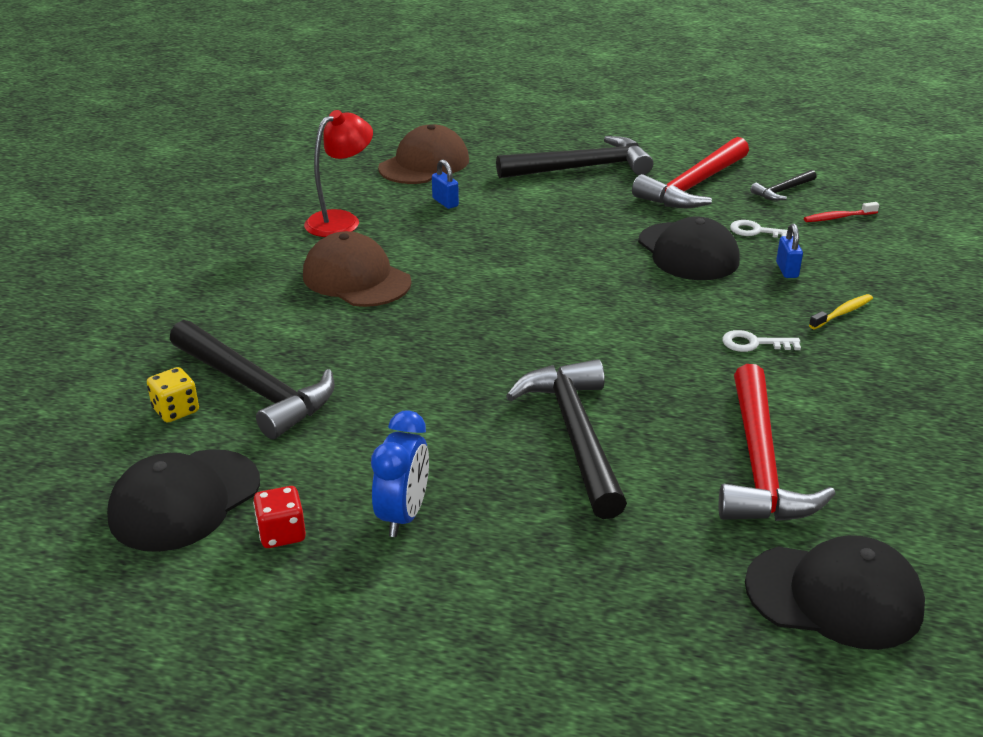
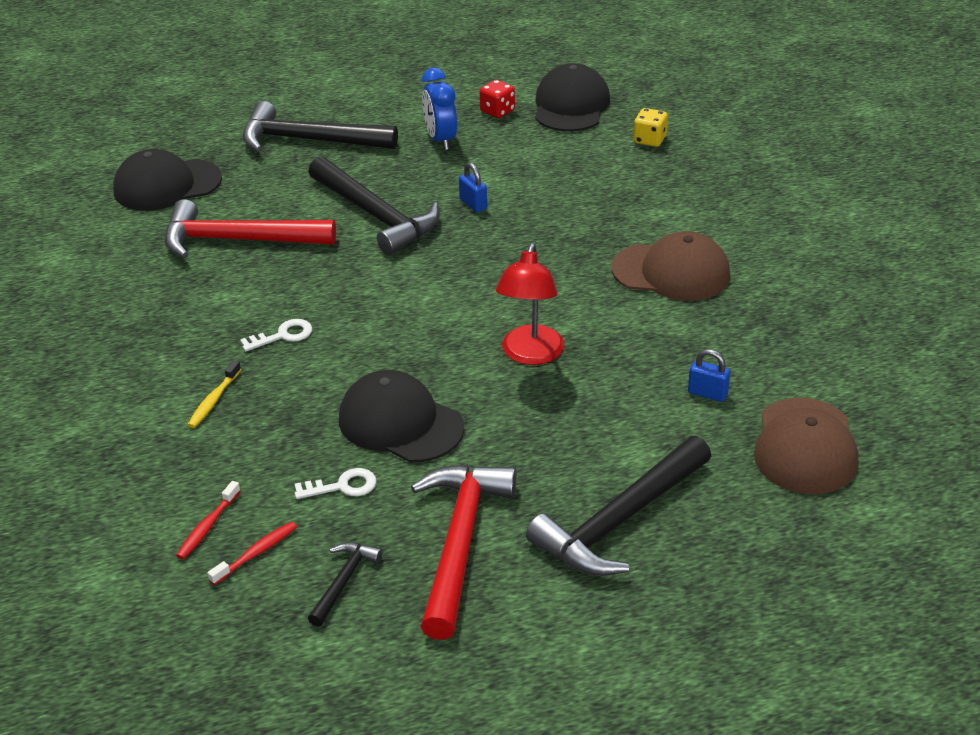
camera: 150 degrees right, 5 degrees up
(255, 388) = (621, 168): black hammer -> black hammer (309, 140)
(341, 220) = (773, 328): red lamp -> red lamp (530, 354)
(760, 464) = (238, 240): red hammer -> red hammer turned 60 degrees counterclockwise
(787, 270) = (286, 437): blue padlock -> blue padlock (473, 204)
(871, 239) = (207, 526): none -> red toothbrush

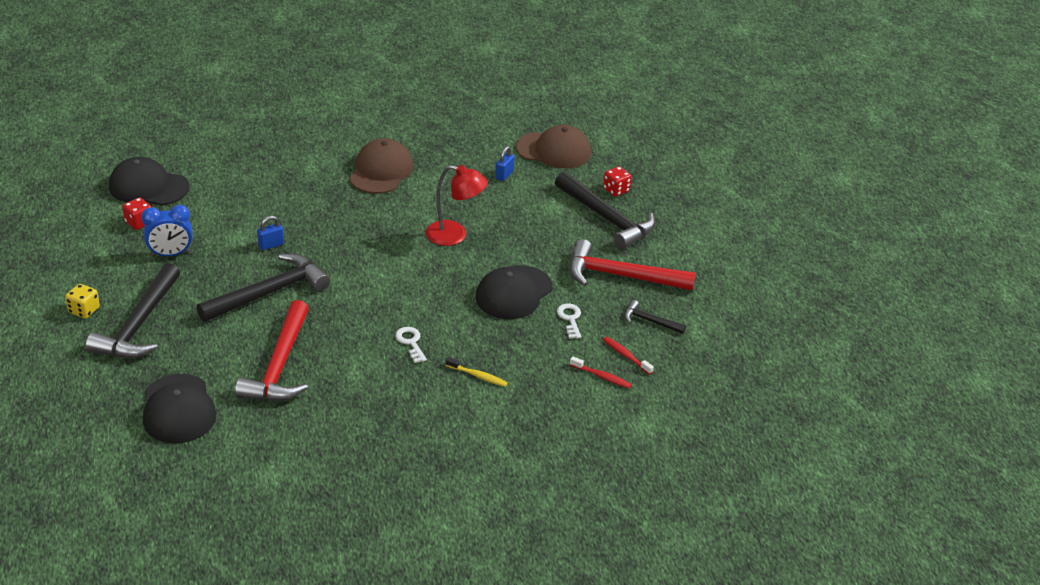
camera: 90 degrees left, 0 degrees up
(649, 140) = (215, 158): yellow dice -> yellow dice (84, 310)
(711, 530) = (616, 190): none -> red dice

